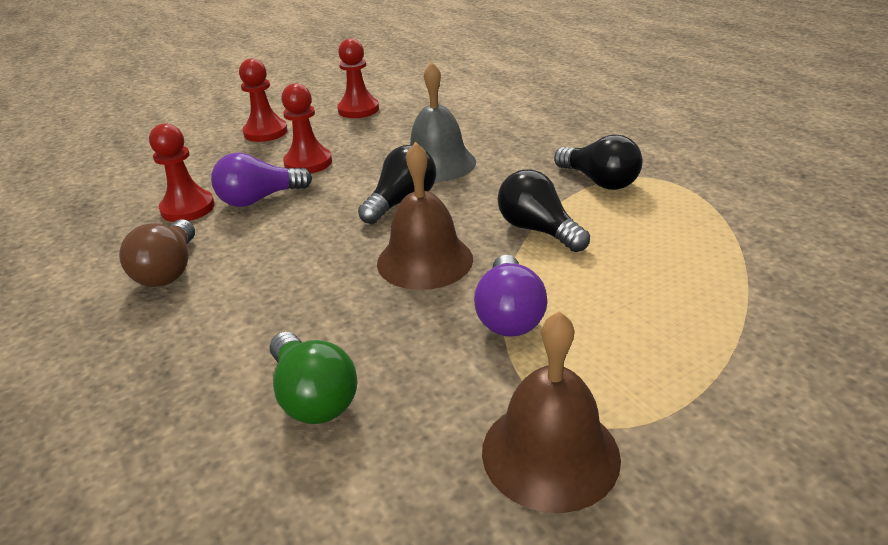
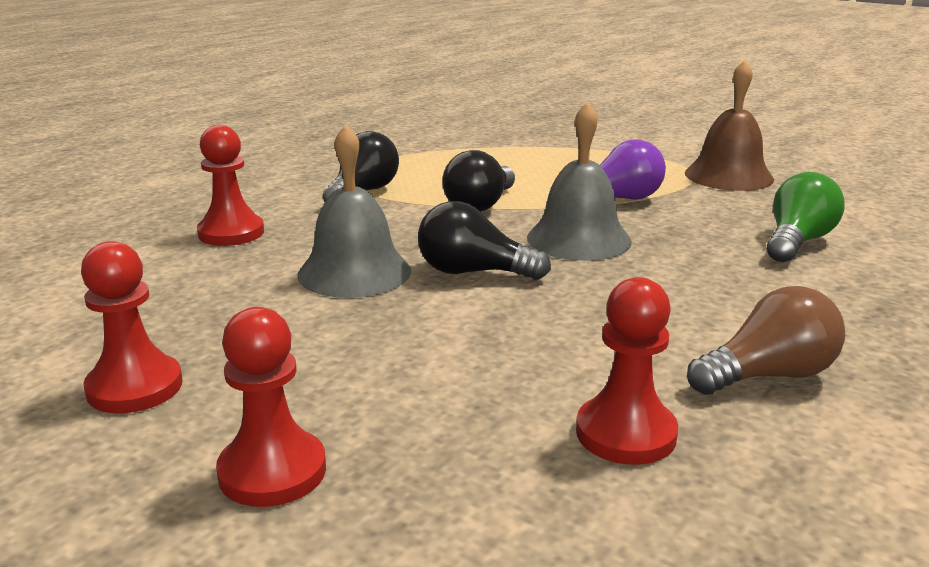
camera: 115 degrees left, 10 degrees down
(259, 199) = (543, 374): purple light bulb -> none
(308, 163) = (398, 370): red pawn -> red pawn (231, 233)
(425, 260) = (579, 239): brown bell -> grey bell

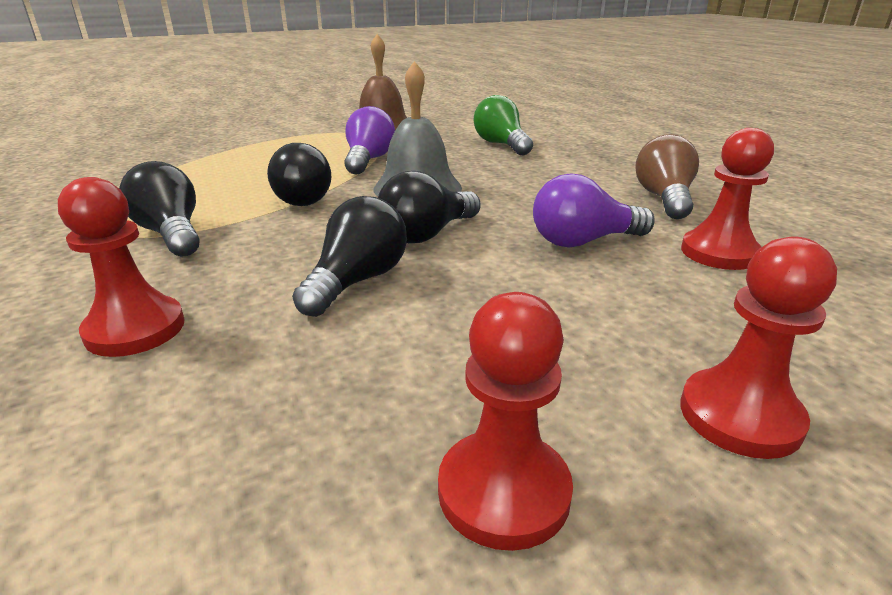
camera: 60 degrees left, 5 degrees up
(354, 272) = (357, 281): grey bell -> black light bulb
(552, 346) = (583, 241): none -> purple light bulb

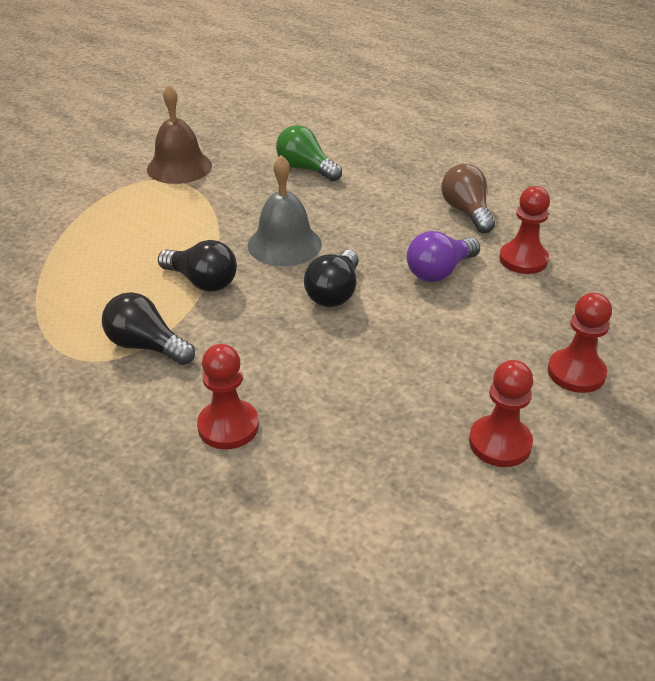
camera: 25 degrees left, 10 degrees up
(357, 281) = (326, 348): black light bulb -> none
(368, 160) = (212, 218): purple light bulb -> none

